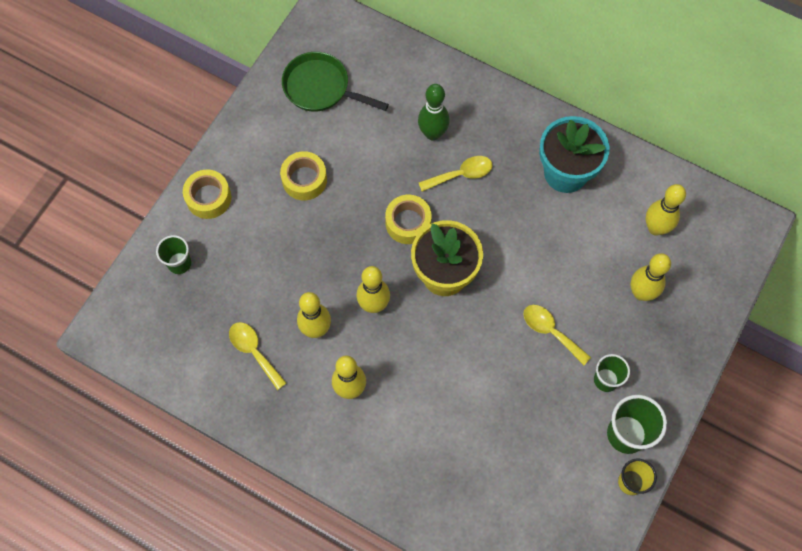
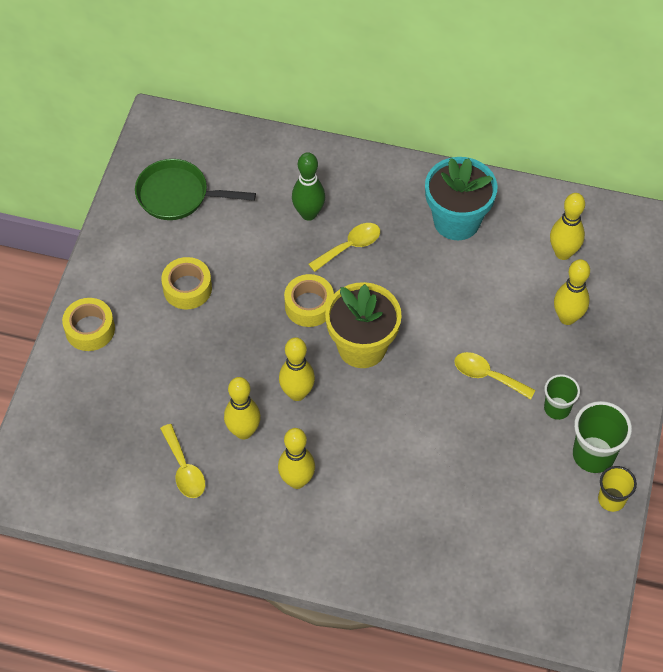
camera: 15 degrees left, 10 degrees down
(179, 263) = (77, 401): green cup -> none
(254, 351) = (184, 469): yellow spoon -> yellow spoon turned 150 degrees counterclockwise

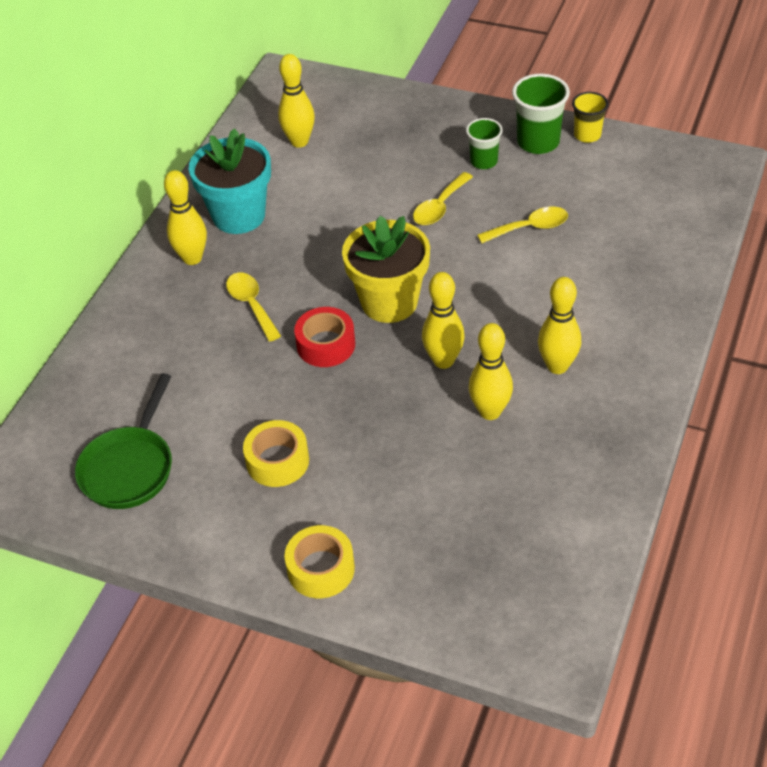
camera: 80 degrees left, 10 degrees down
(184, 469) = (537, 470): yellow spoon -> yellow spoon (530, 228)
(308, 213) = (195, 339): green bowling pin -> none
(309, 305) = (326, 345): yellow tape -> red tape
(567, 317) = (378, 145): yellow bowling pin -> yellow bowling pin (192, 258)

